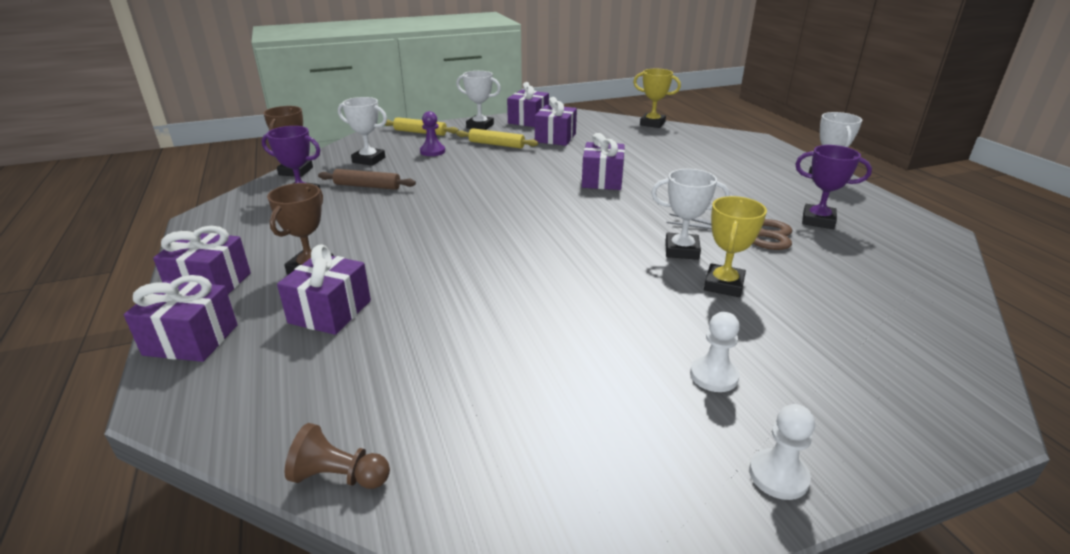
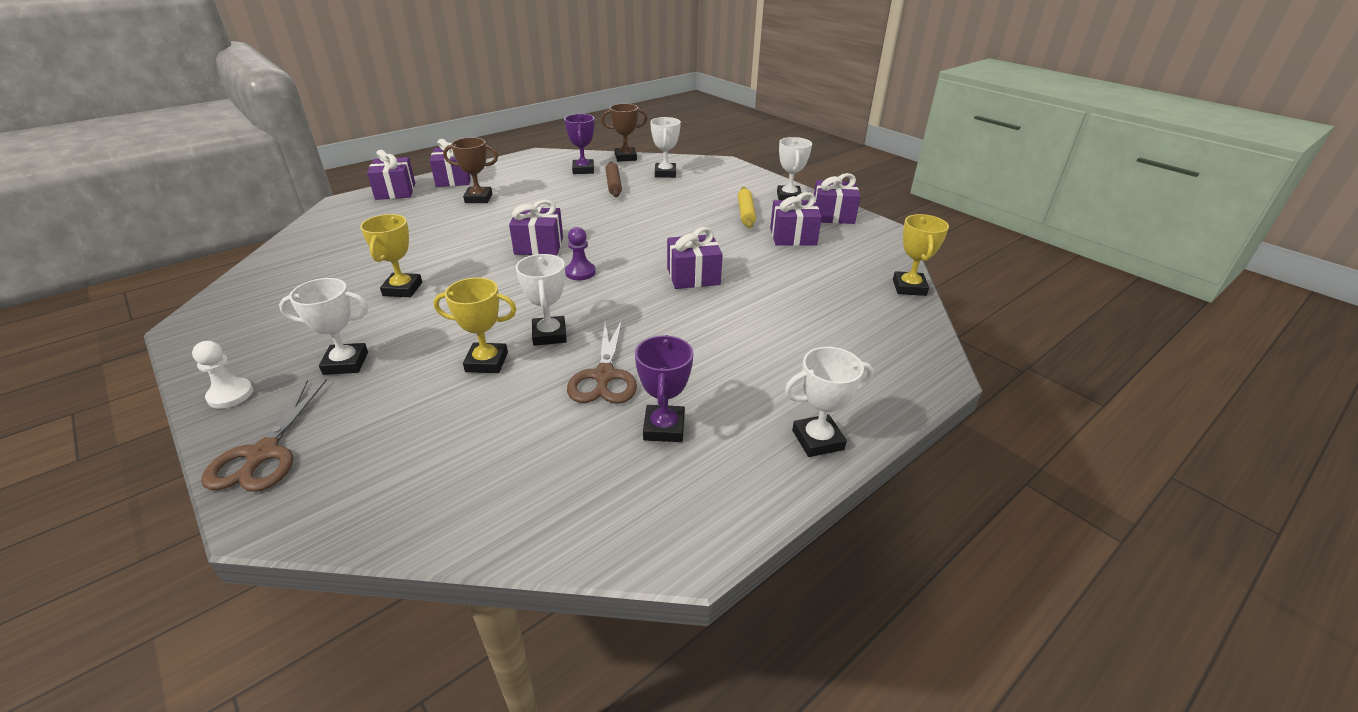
camera: 70 degrees right, 5 degrees up
(330, 312) = (426, 216): purple gift -> purple gift (539, 246)
(339, 476) = (274, 254): brown pawn -> none
(420, 132) = (745, 177): yellow rolling pin -> none
(432, 151) = (704, 191): purple pawn -> purple pawn (580, 272)
(547, 334) = (402, 289): none -> yellow trophy
(713, 376) = (346, 363): white pawn -> white trophy
(889, 429) = (263, 453): none -> brown scissors

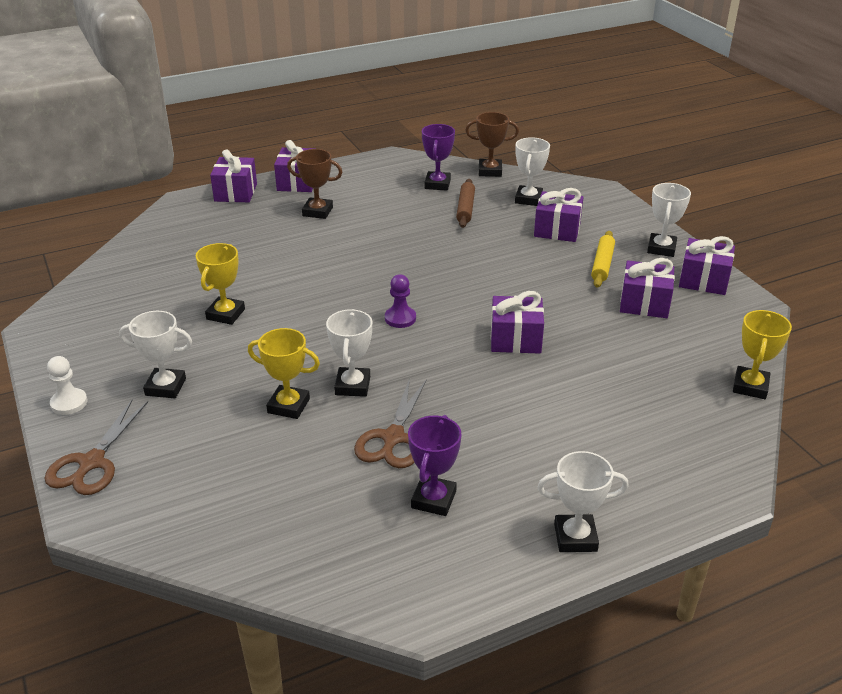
camera: 15 degrees right, 0 degrees up
(539, 246) = (366, 280): purple gift -> purple gift (557, 230)

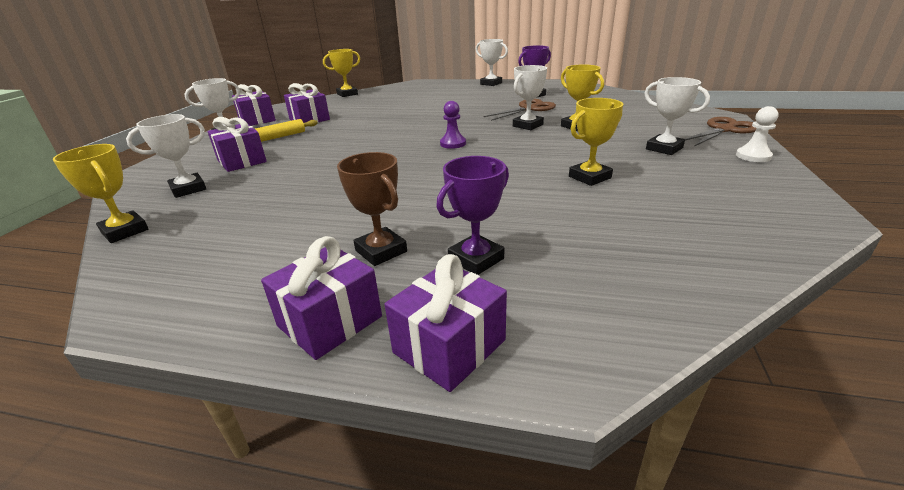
camera: 140 degrees left, 5 degrees down
(437, 184) = (202, 236): purple trophy -> purple trophy (476, 259)
(465, 208) = (249, 199): brown rolling pin -> none
(490, 171) = (125, 231): brown trophy -> yellow trophy
(515, 339) = (405, 122): purple gift -> none

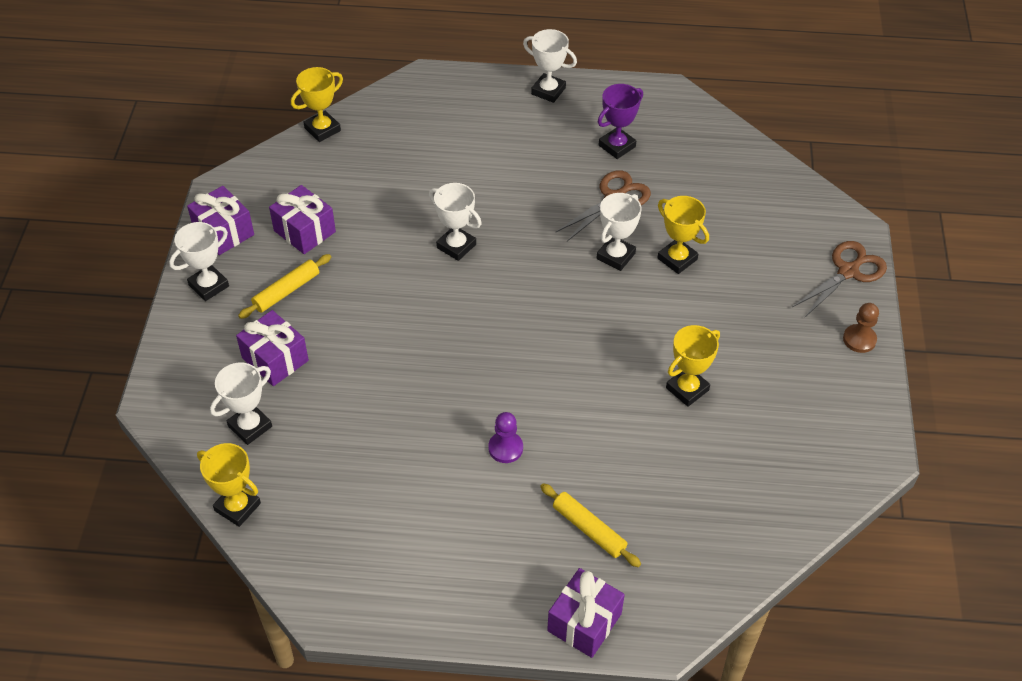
camera: 10 degrees left, 20 degrees up
(330, 321) = (492, 606): purple gift -> none
(381, 251) = (505, 523): brown trophy -> none
(453, 144) = (528, 310): purple pawn -> purple pawn (505, 448)
(476, 259) = (589, 529): purple trophy -> yellow rolling pin
(664, 148) = (772, 322): white trophy -> white trophy (456, 246)
(753, 156) = (859, 339): white pawn -> brown pawn

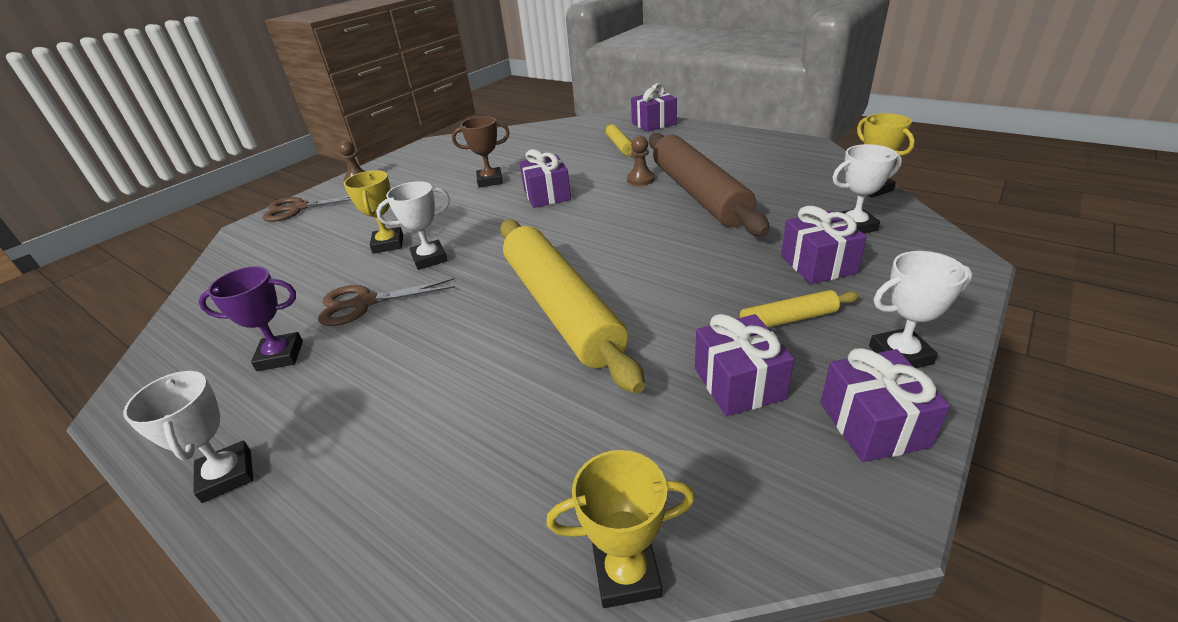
camera: 145 degrees left, 15 degrees down
(423, 438) = (699, 194): none -> brown rolling pin
(456, 246) = (561, 308): white trophy -> yellow rolling pin
(505, 448) = (640, 179): purple pawn -> brown pawn
(591, 382) = (547, 195): none -> purple gift
(687, 389) = (490, 181): yellow trophy -> brown trophy

